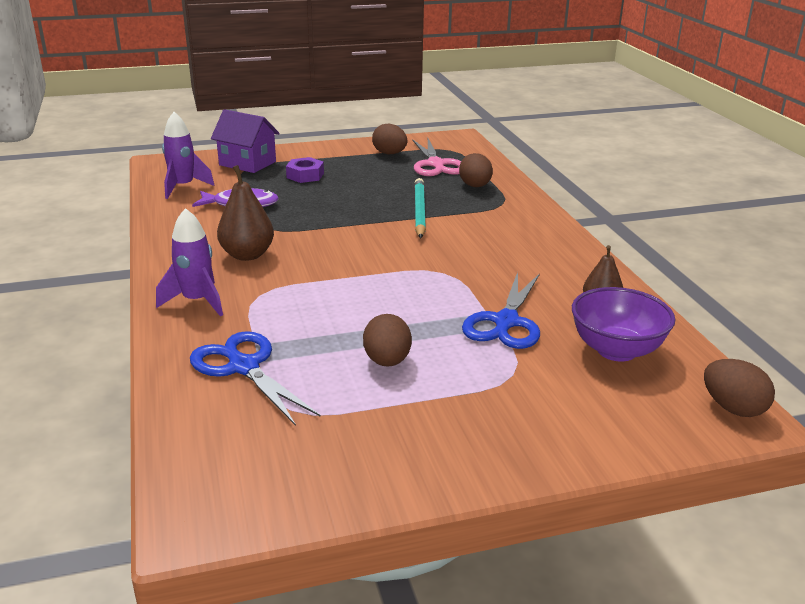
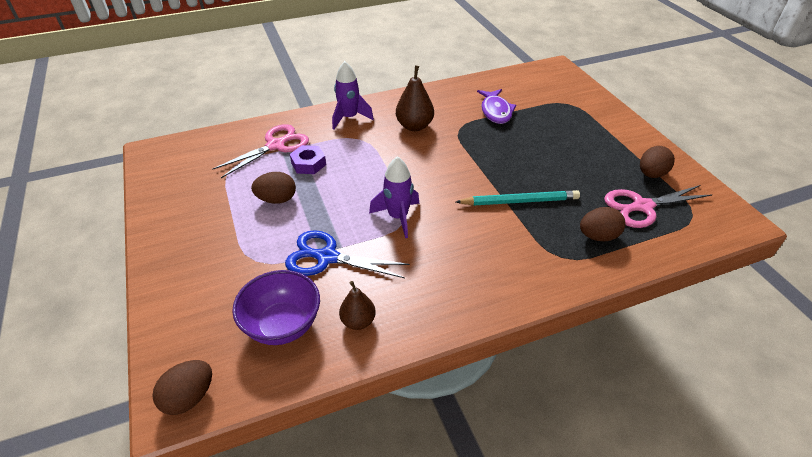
camera: 85 degrees right, 15 degrees up
(183, 187) = (515, 84): purple rocket -> purple rocket (398, 217)
(244, 367) = (275, 145): blue scissors -> pink scissors
(247, 163) = (577, 102): purple house -> none
(305, 175) = (567, 132): purple nut -> purple nut (308, 164)

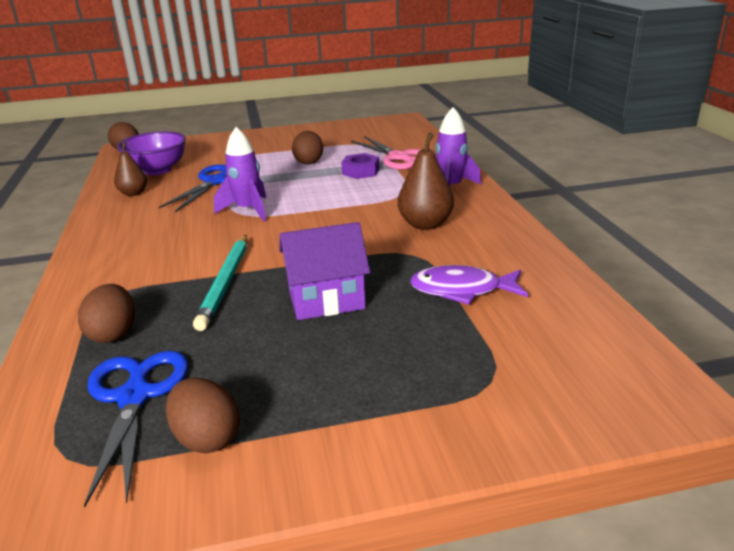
camera: 100 degrees right, 15 degrees down
(523, 155) = (326, 299): none -> purple house
(642, 206) = (135, 397): pink scissors -> blue scissors

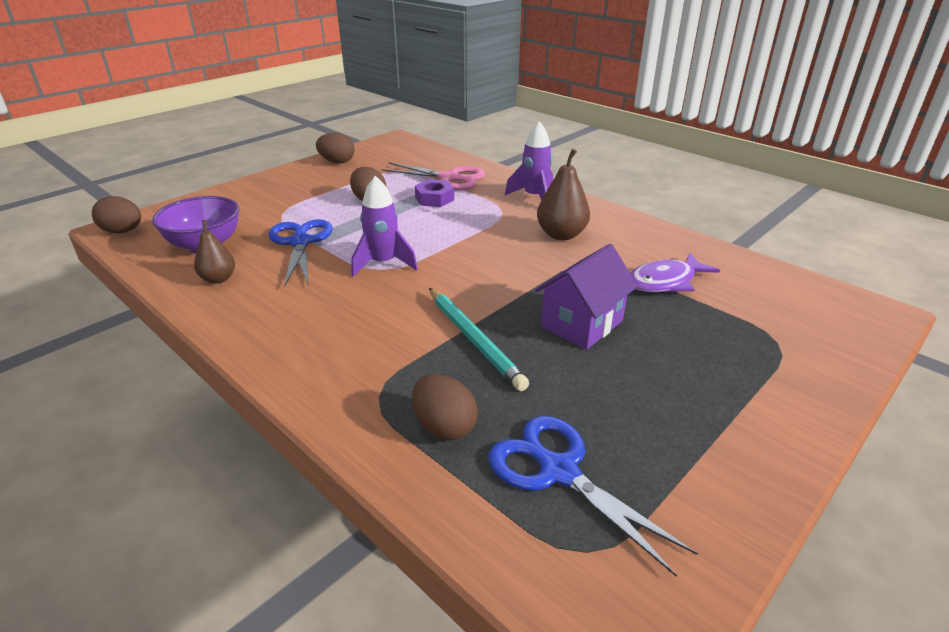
camera: 35 degrees left, 5 degrees up
(207, 438) = (669, 474): brown egg -> brown egg (337, 162)

